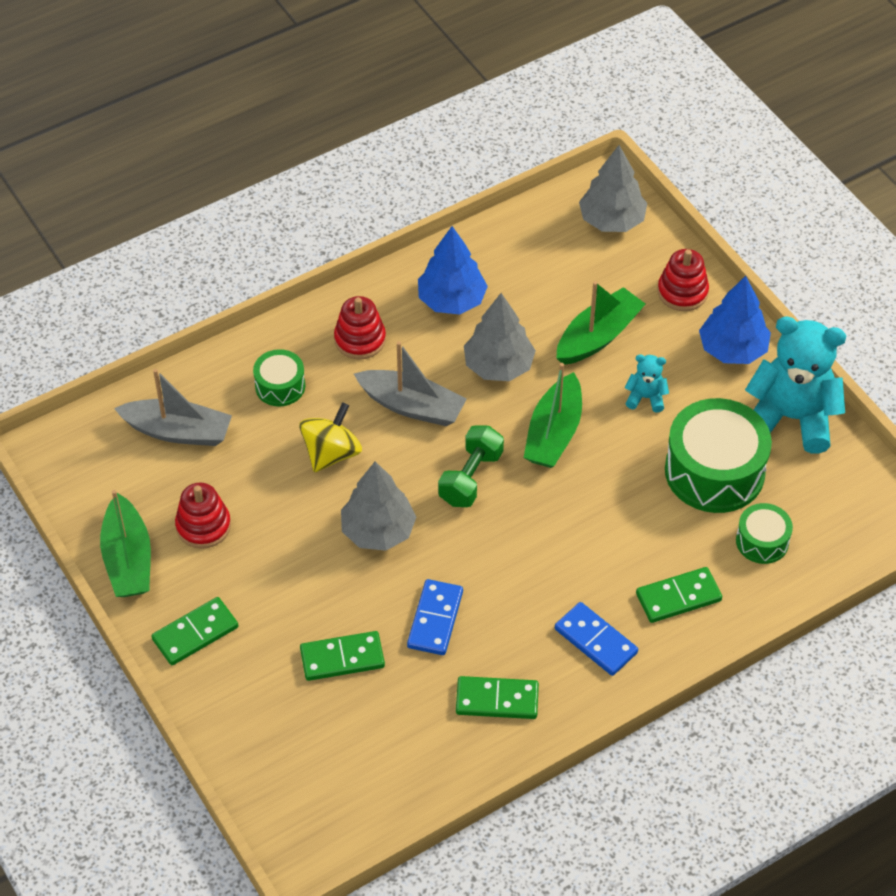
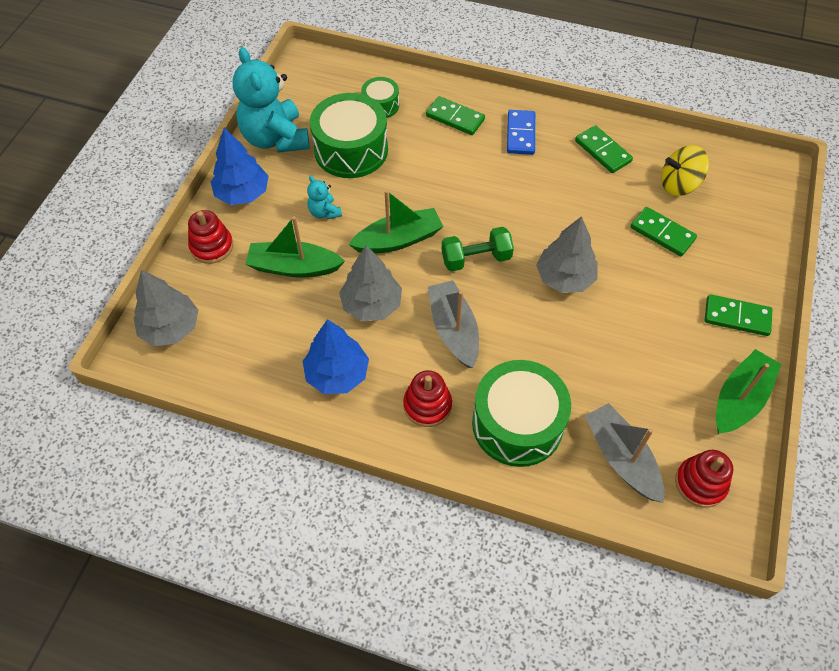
camera: 130 degrees left, 5 degrees up
(203, 526) = (668, 376): red stacking toy -> red stacking toy (700, 483)
(280, 386) = (517, 424): green drum -> green drum, size x1.93
(331, 453) = (537, 347): yellow spinning top -> yellow spinning top (678, 185)
(435, 619) = (589, 209): blue domino -> none

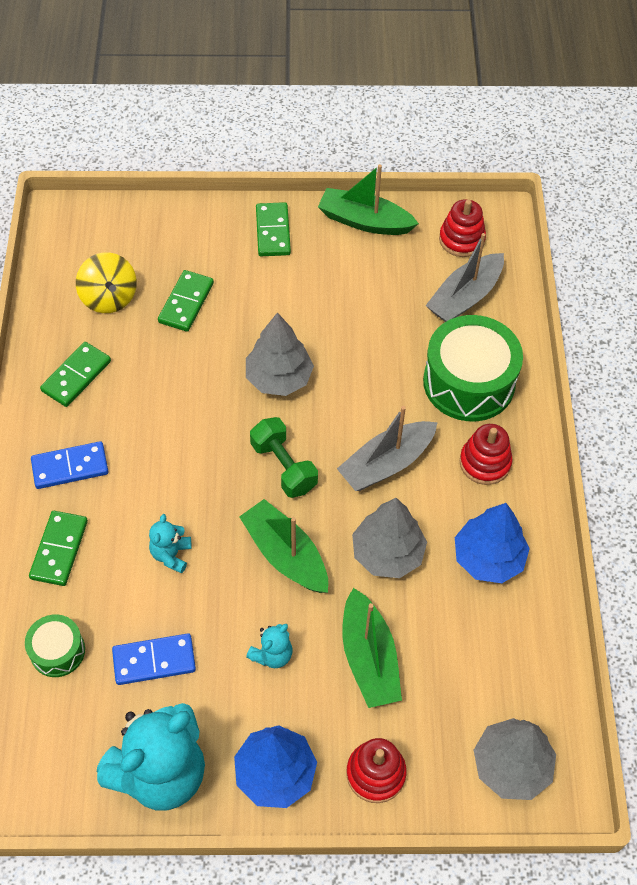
camera: 110 degrees left, 0 degrees up
(351, 150) = (154, 660): green drum -> blue domino
(426, 175) = (171, 554): none -> turquoise teddy bear

